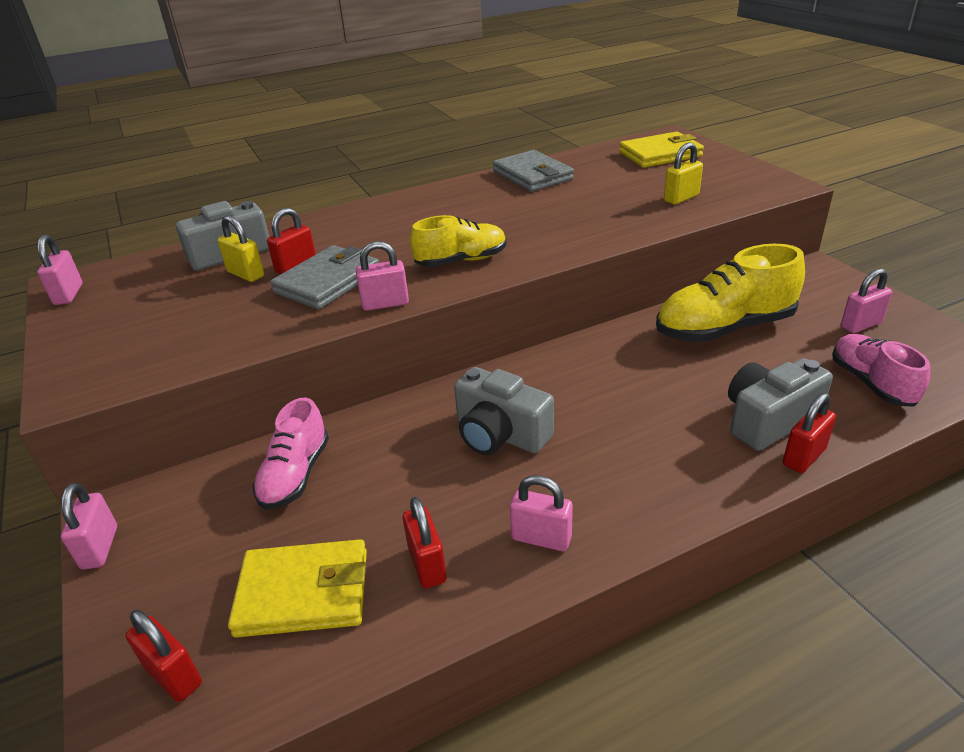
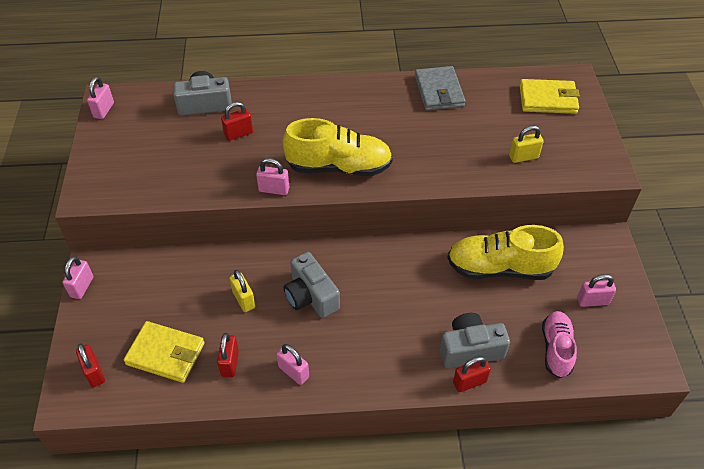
camera: 20 degrees right, 15 degrees up
(246, 274) = (207, 129): yellow padlock -> yellow padlock (244, 299)
(295, 475) = (190, 279): pink shoe -> none
(327, 282) = (250, 156): grey wallet -> none
(461, 261) = (339, 167): yellow shoe -> yellow shoe, size x1.60

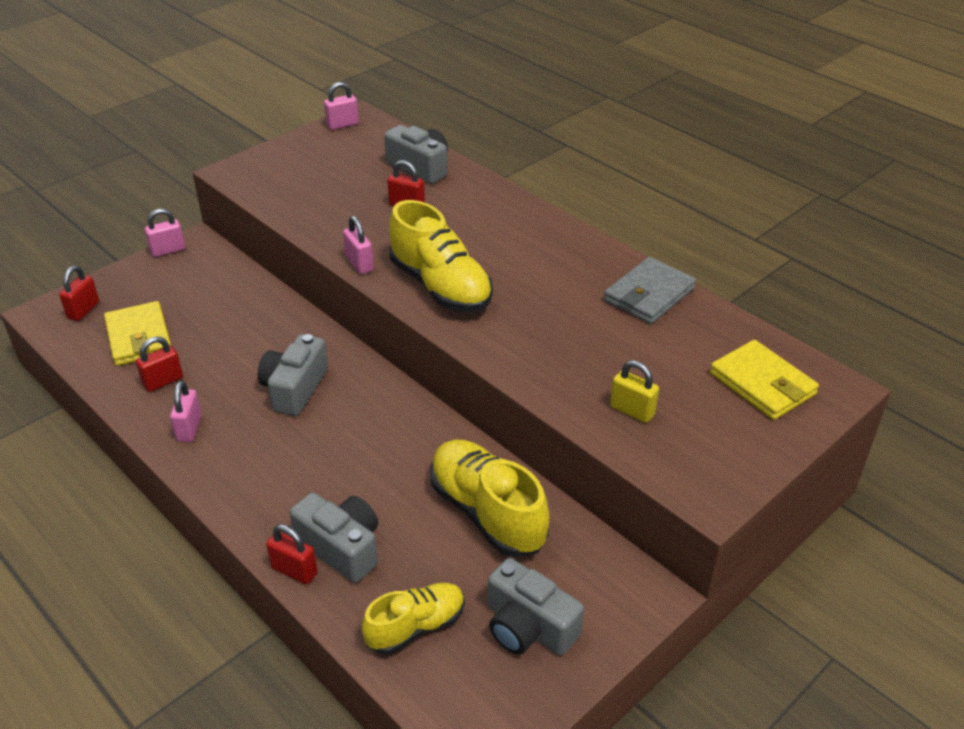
camera: 50 degrees right, 10 degrees down
(244, 299) = (246, 348): yellow padlock -> none
(556, 349) = (416, 627): pink shoe -> yellow shoe
(592, 301) = (528, 627): pink padlock -> grey camera

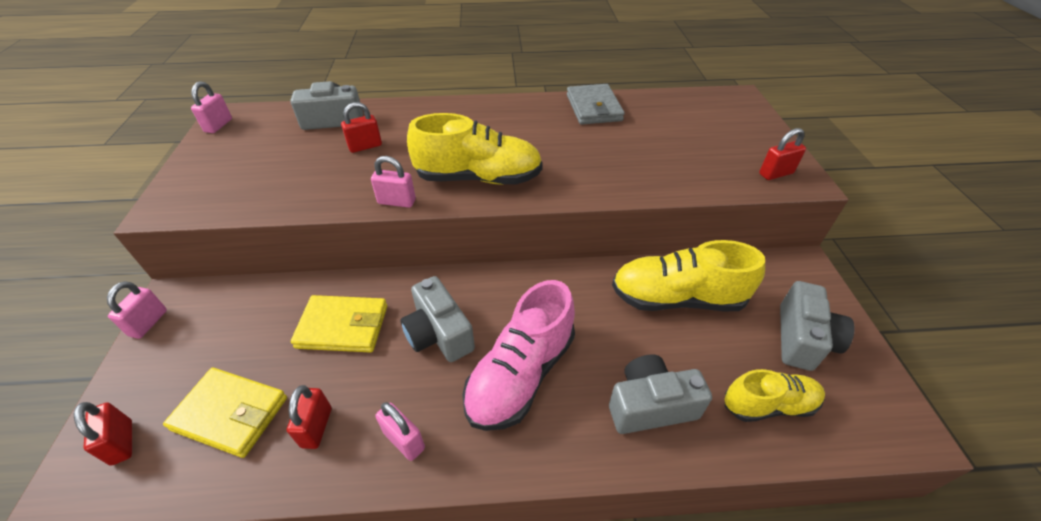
camera: 50 degrees left, 5 degrees up
(294, 571) = (654, 456): red padlock -> red padlock (776, 173)
(300, 455) = (521, 374): none -> pink shoe
(416, 627) = (768, 405): yellow shoe -> yellow shoe turned 75 degrees clockwise
(528, 627) = (802, 339): grey camera -> grey camera turned 60 degrees counterclockwise
(632, 411) = (698, 167): yellow padlock -> none
(762, 384) = (715, 114): yellow wallet -> yellow wallet (343, 326)

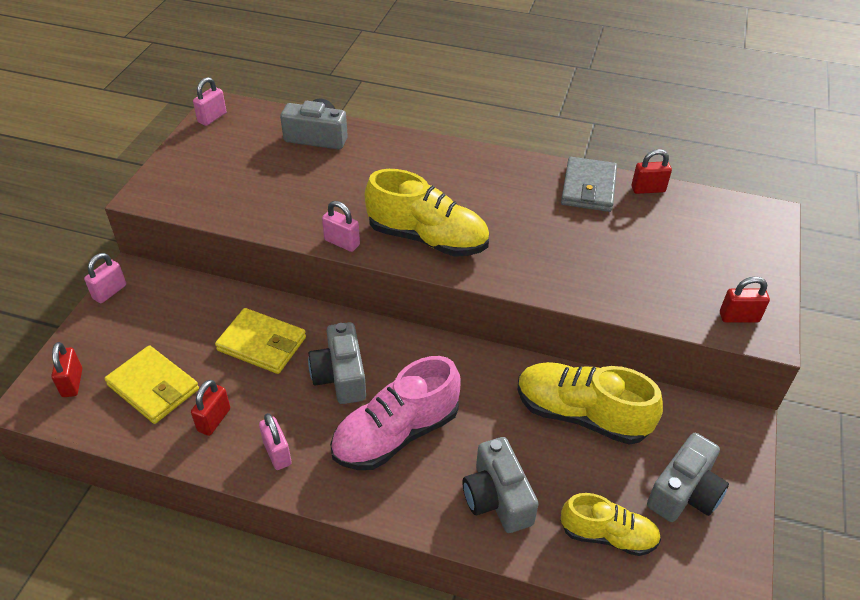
camera: 20 degrees right, 0 degrees up
(365, 146) = (336, 175): red padlock -> red padlock (648, 189)
(650, 405) = (497, 498): grey camera -> grey camera turned 120 degrees counterclockwise

